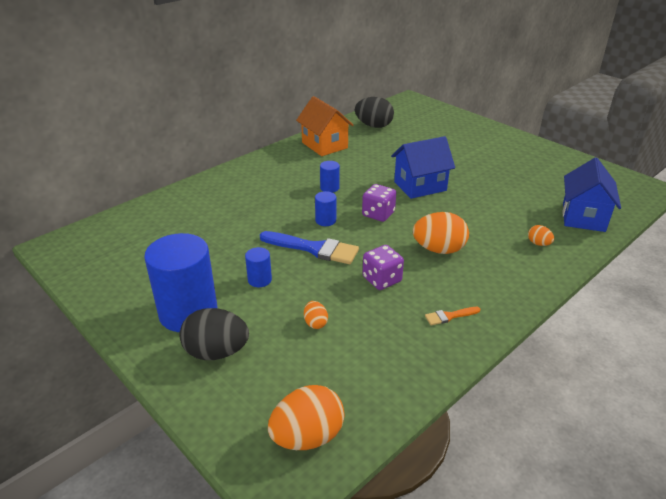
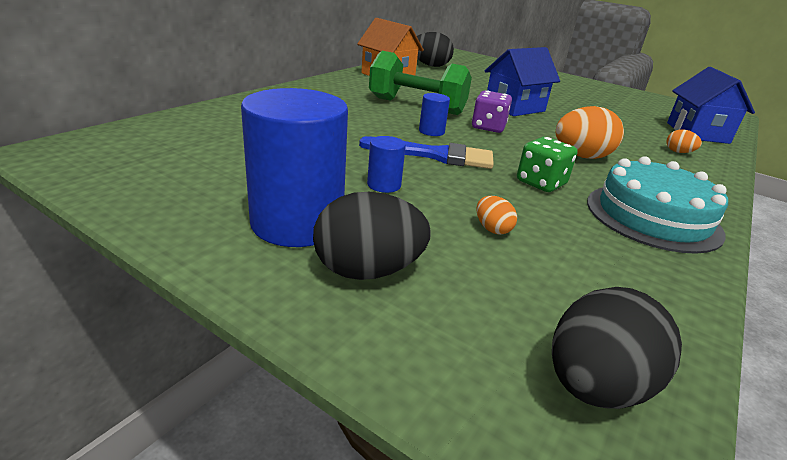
camera: 15 degrees left, 5 degrees down
(307, 436) = (595, 385): orange egg -> black egg
(329, 188) = (416, 106): blue cylinder -> green dumbbell
(382, 279) = (541, 183): purple dice -> green dice
(449, 316) = (652, 217): orange brush -> turquoise cake

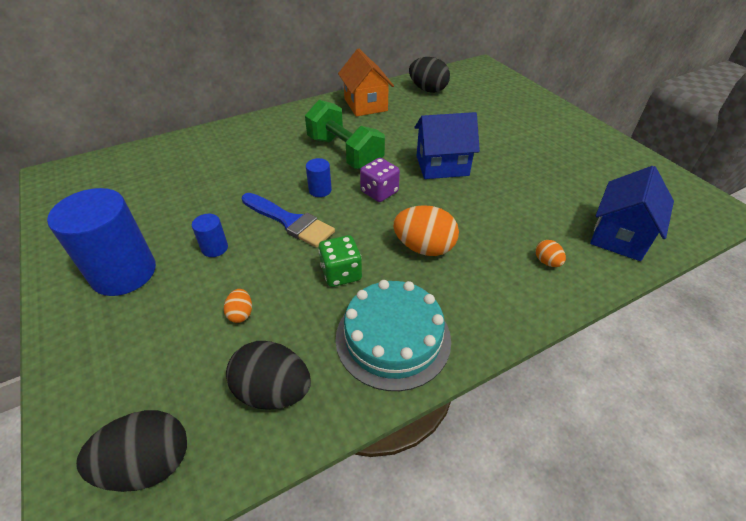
camera: 30 degrees right, 15 degrees up
(367, 271) = (122, 327): black egg -> black egg (273, 391)

